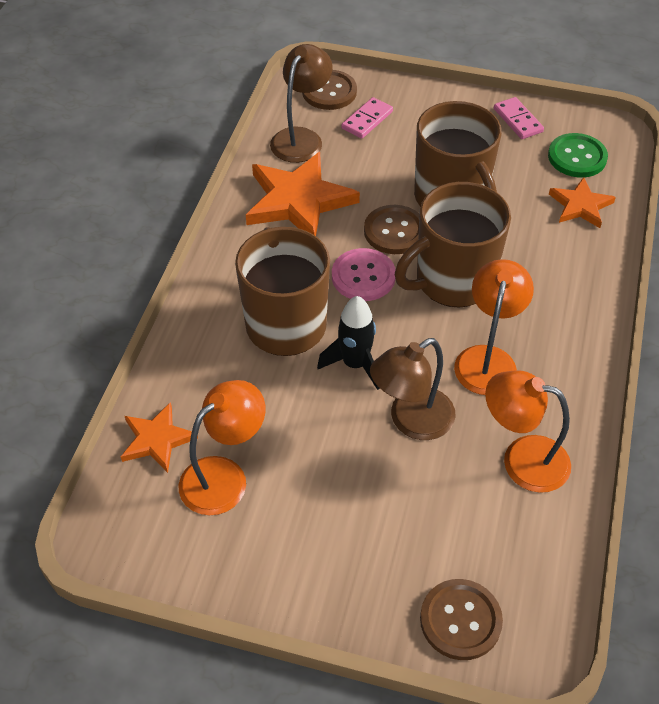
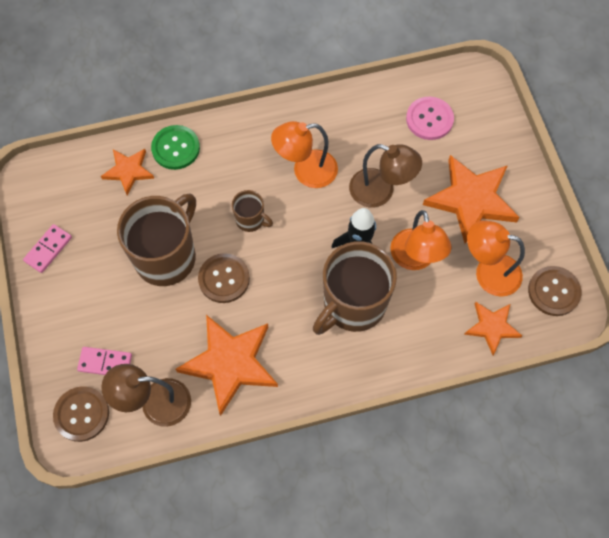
camera: 120 degrees left, 15 degrees up
(334, 517) = (471, 200): none -> orange star
(363, 276) = (280, 277): pink button -> pink button (429, 119)
(452, 281) = (250, 220): brown mug -> brown mug, size x0.47
(460, 620) = (486, 113): brown button -> brown button (553, 291)
(522, 459) = (368, 124): orange lamp -> orange lamp (415, 259)
(577, 157) = (74, 192): green button -> green button (176, 148)

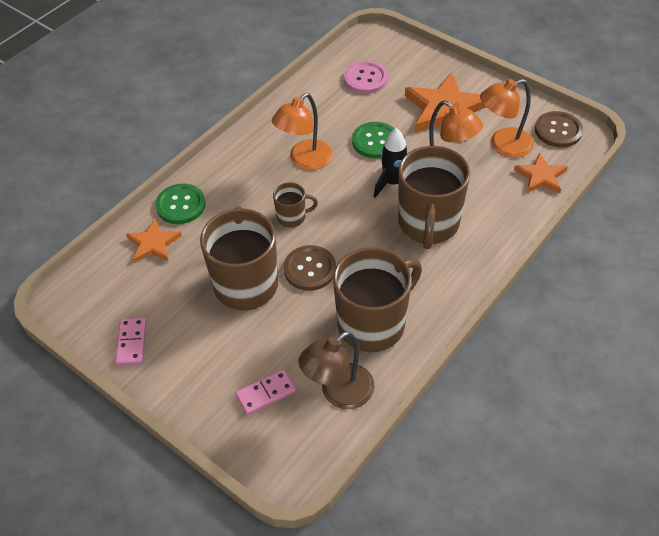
camera: 35 degrees left, 15 degrees down
(81, 414) = (282, 446): brown button -> none
(230, 363) = (373, 324): orange star -> brown mug
(380, 191) = (375, 141): brown lamp -> green button

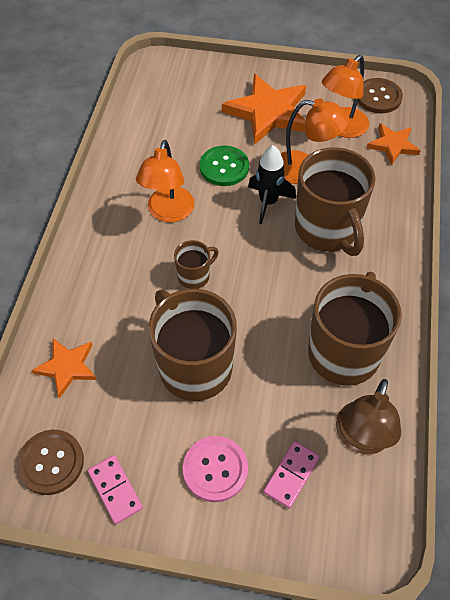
camera: 30 degrees left, 5 degrees up
(181, 205) = (69, 312): green button -> none
(310, 269) = (248, 323): brown button -> brown button (51, 462)
(365, 79) = (173, 108): pink button -> pink button (215, 469)

